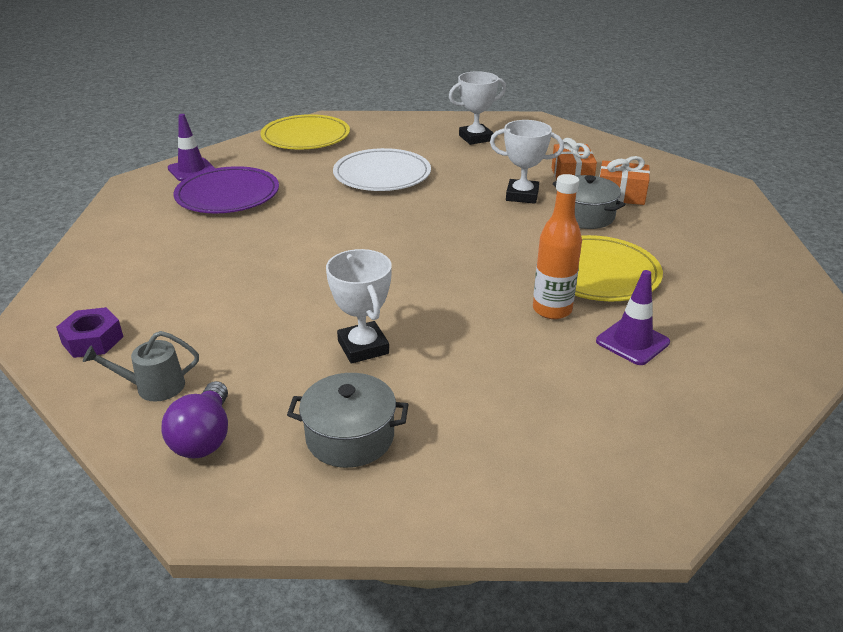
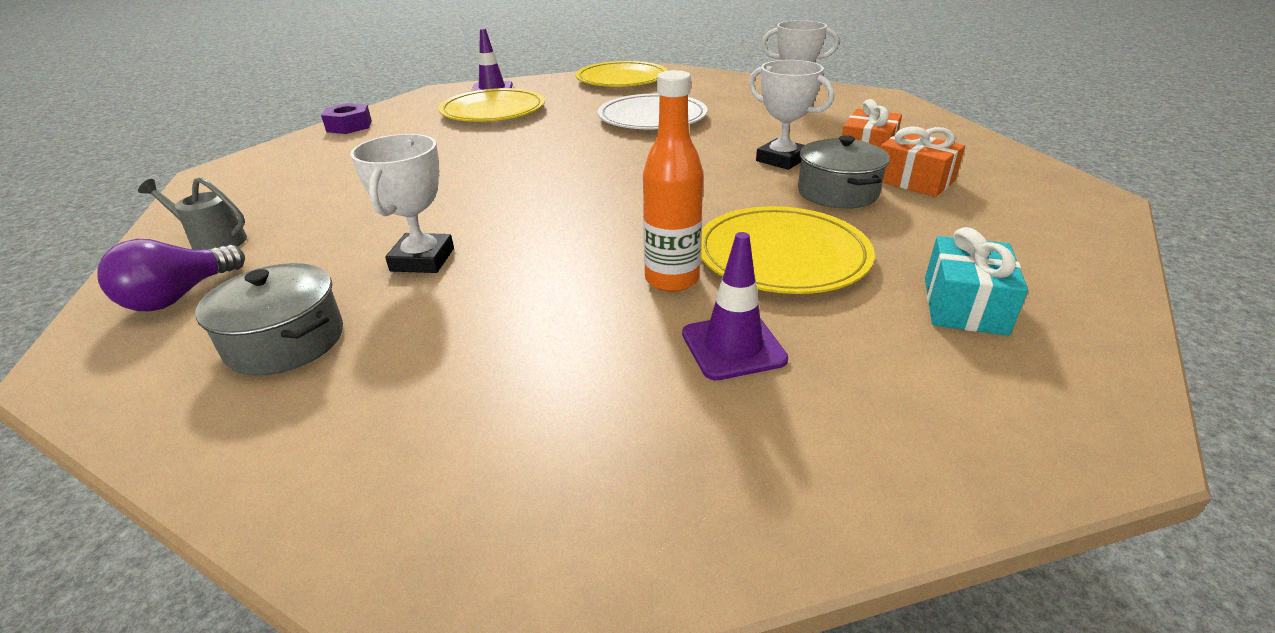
camera: 30 degrees right, 0 degrees up
(92, 340) = (233, 193): purple nut -> purple nut (349, 126)
(227, 195) = (493, 111): purple plate -> yellow plate
(721, 278) = (964, 305): none -> turquoise gift

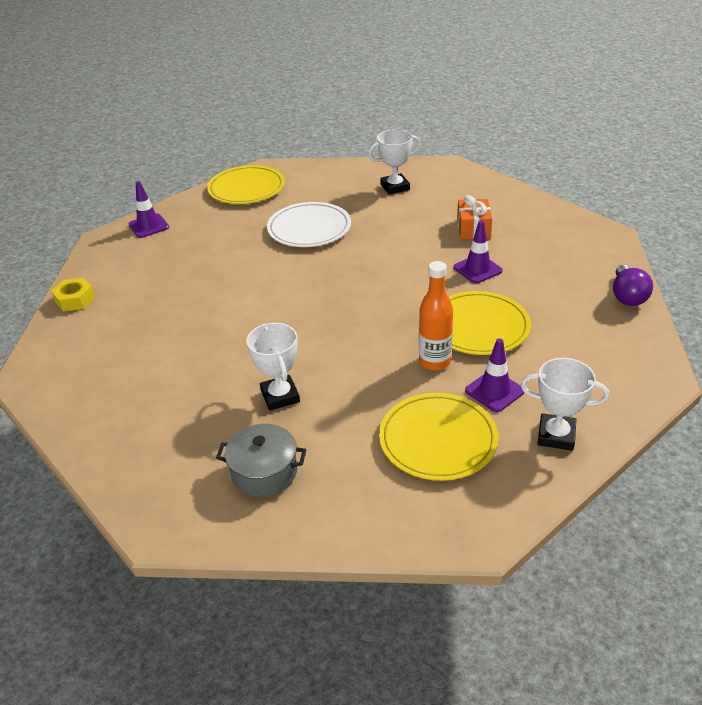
camera: 25 degrees left, 5 degrees up
(179, 296) = (157, 472): purple light bulb -> purple light bulb (627, 296)
(214, 241) = (120, 430): grey watering can -> none
(349, 126) = (75, 300): purple nut -> yellow nut
(493, 111) = (178, 251): yellow plate -> yellow plate (438, 439)
(781, 160) = (427, 249): white trophy -> white trophy (556, 435)
(837, 193) = (477, 269): grey pot -> purple traffic cone
(913, 180) = (513, 247): orange gift -> none
(964, 305) = (581, 331): turquoise gift -> none

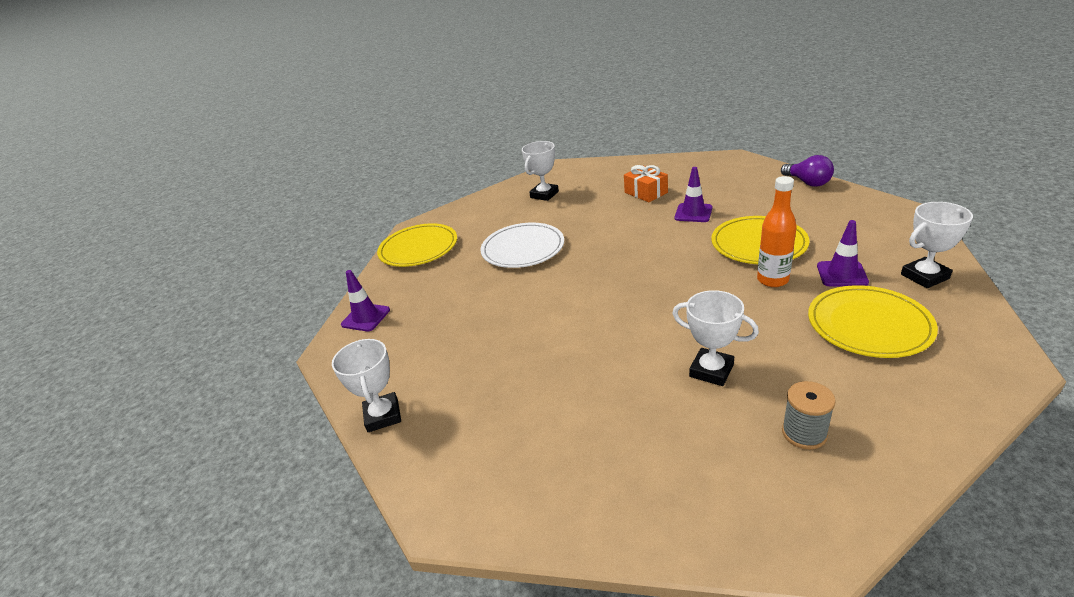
camera: 35 degrees left, 5 degrees down
(75, 300) = (383, 416): yellow nut -> white trophy
(264, 472) = (804, 433): grey pot -> grey spool

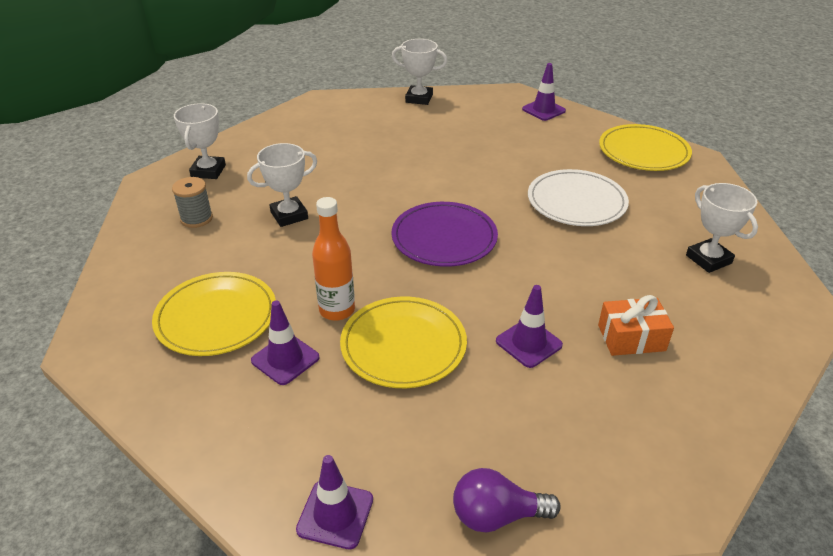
camera: 115 degrees right, 5 degrees up
(634, 278) = (444, 238): none -> purple plate
(883, 211) = (335, 514): none -> purple traffic cone
(924, 276) = (205, 411): white trophy -> white trophy (208, 171)

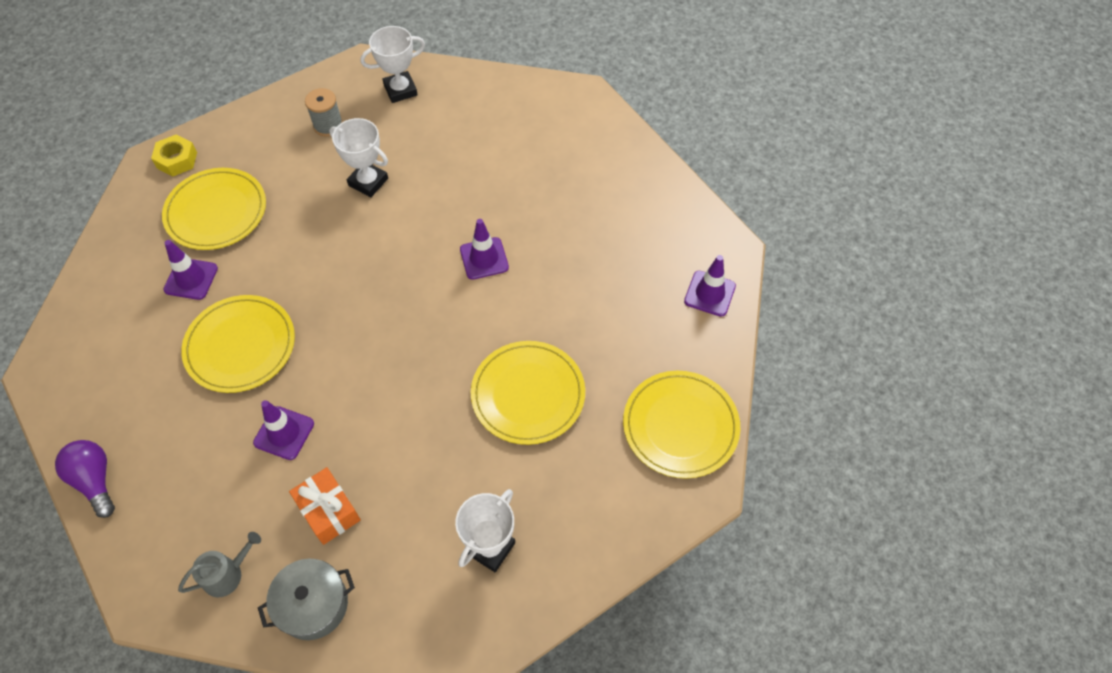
camera: 60 degrees right, 20 degrees up
(111, 327) = (177, 160): none -> yellow nut
(335, 514) = (63, 384): purple traffic cone -> purple traffic cone (484, 258)
(337, 310) = (260, 281): orange bottle -> none
(419, 98) = (649, 170): white trophy -> none
(444, 238) = (399, 309): purple plate -> none
(576, 202) = (528, 394): white plate -> yellow plate
(672, 428) = (227, 574): none -> grey watering can
(727, 375) = (313, 604): none -> grey pot

